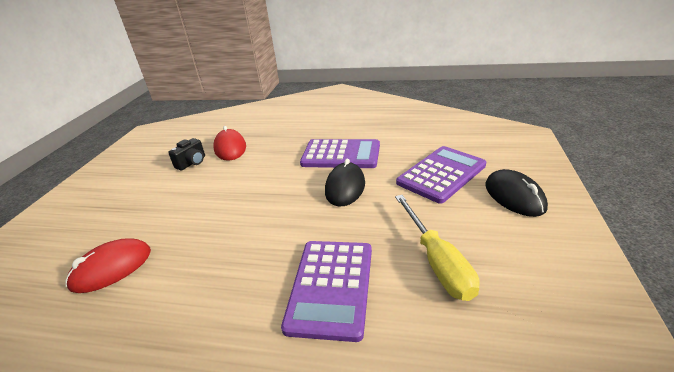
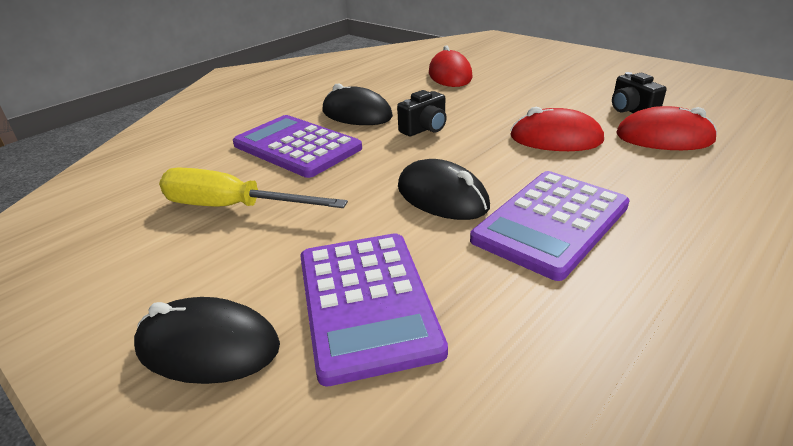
camera: 120 degrees right, 0 degrees up
(240, 286) = (357, 114): none -> black mouse
(247, 175) = (555, 139): none -> red mouse
(256, 230) = (425, 129): none -> black camera

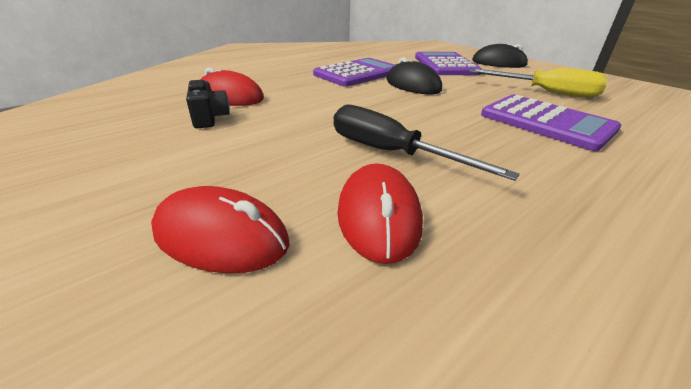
camera: 175 degrees left, 0 degrees up
(357, 114) = (511, 151): black mouse -> none
(425, 129) = (425, 124): black camera -> none
(451, 102) = (391, 153): none -> black screwdriver
(555, 139) = (312, 105): red mouse -> red mouse (221, 237)

